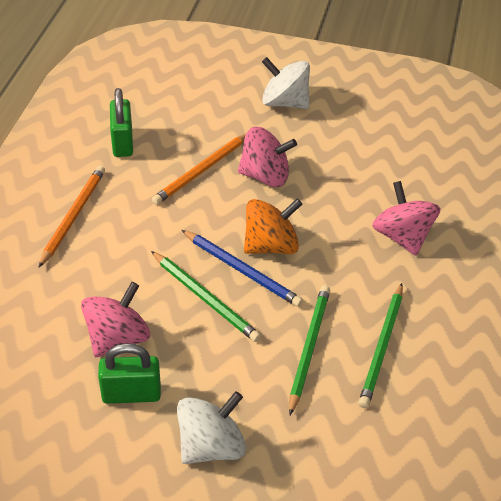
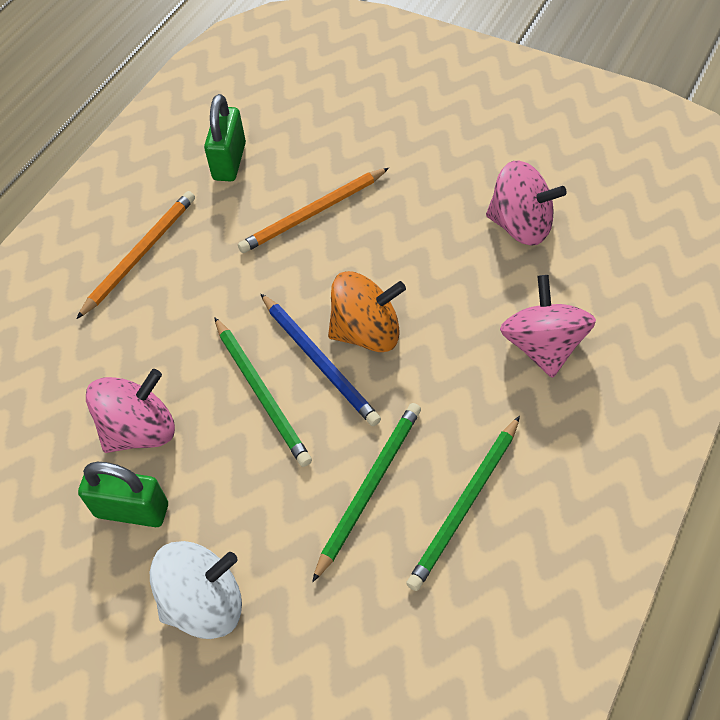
camera: 20 degrees right, 10 degrees up
(265, 176) = (390, 231): pink spinning top -> pink spinning top (521, 225)
(285, 102) = (448, 129): white spinning top -> none

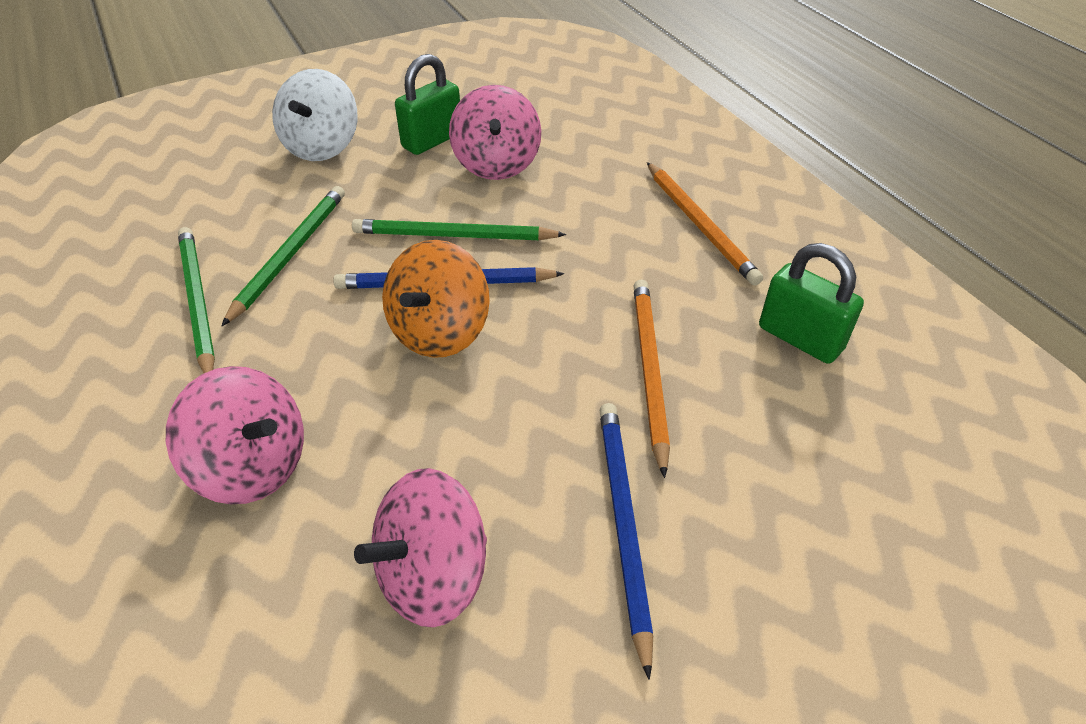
camera: 120 degrees right, 10 degrees down
(369, 488) = (290, 254): green pencil -> green pencil turned 135 degrees counterclockwise
(427, 174) = (623, 525): none -> blue pencil

